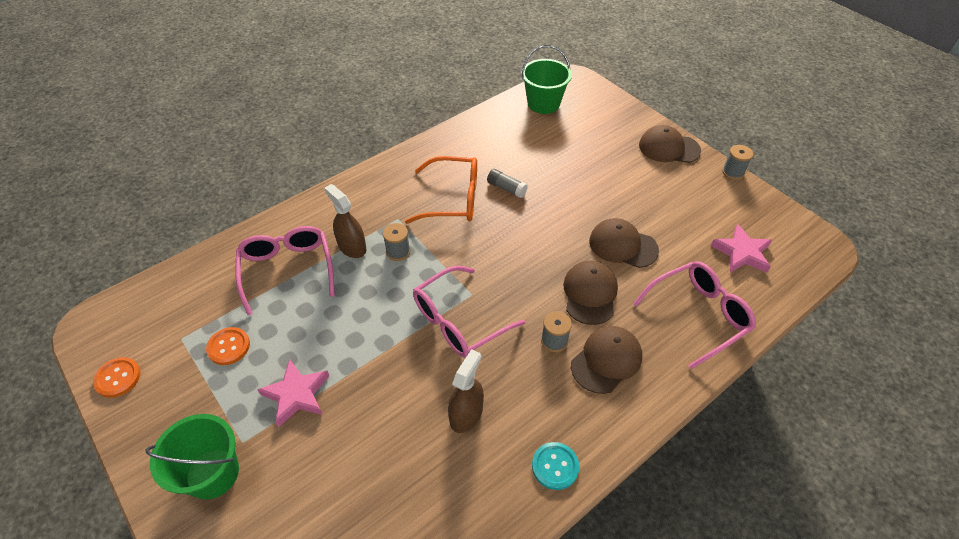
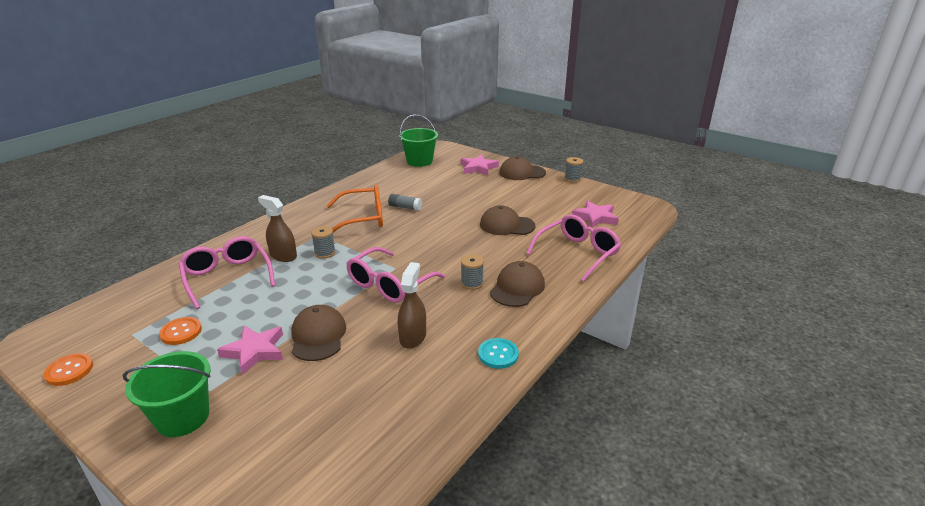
camera: 15 degrees left, 20 degrees down
(590, 294) = (491, 254): brown cap -> brown cap (318, 336)
(615, 128) = (478, 168): none -> pink star

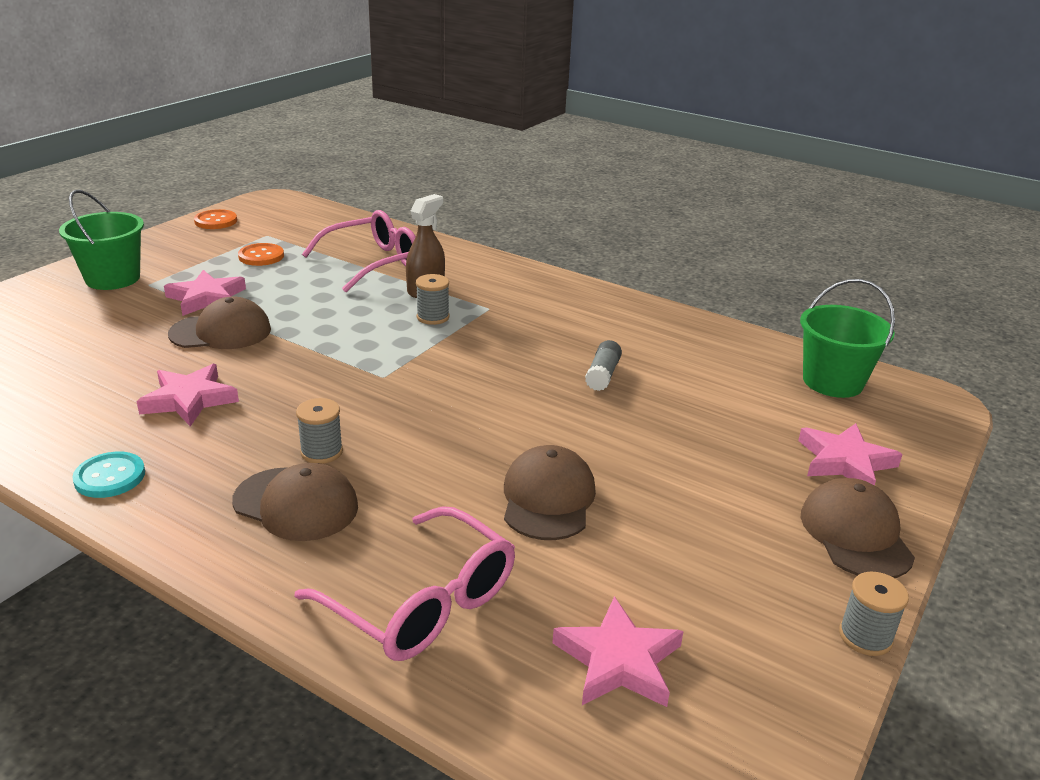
camera: 85 degrees right, 0 degrees up
(363, 218) = (551, 338): orange glasses -> none
(389, 284) = (334, 374): pink glasses -> none
(413, 337) = (189, 400): brown spray bottle -> pink star

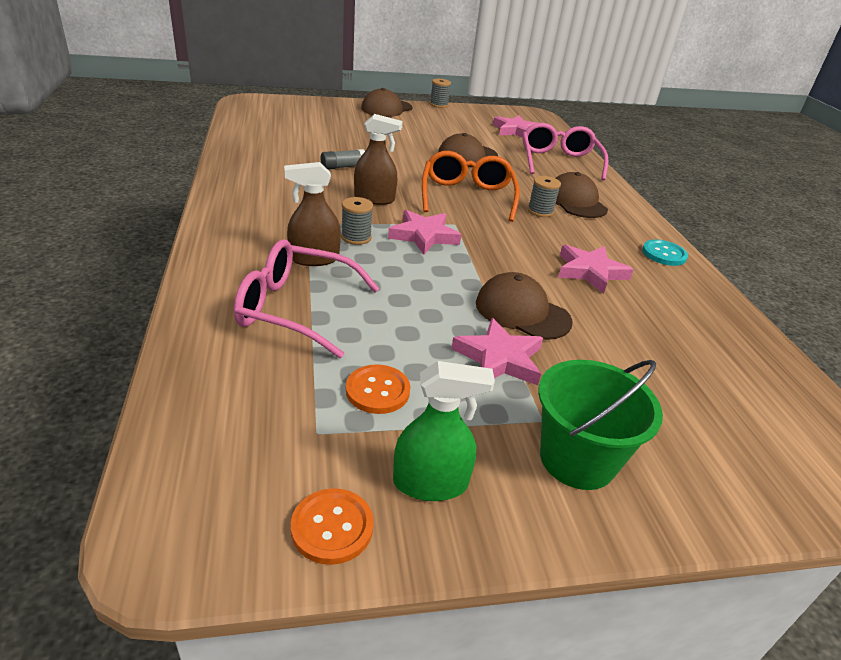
camera: 135 degrees left, 5 degrees up
(187, 244) = (430, 483): none -> green spray bottle
(428, 420) = (467, 196): none -> orange glasses
(496, 358) = (374, 199): none -> brown spray bottle
(832, 382) = (259, 119): green bucket -> none
(845, 462) = (337, 112): pink star -> pink star (424, 236)

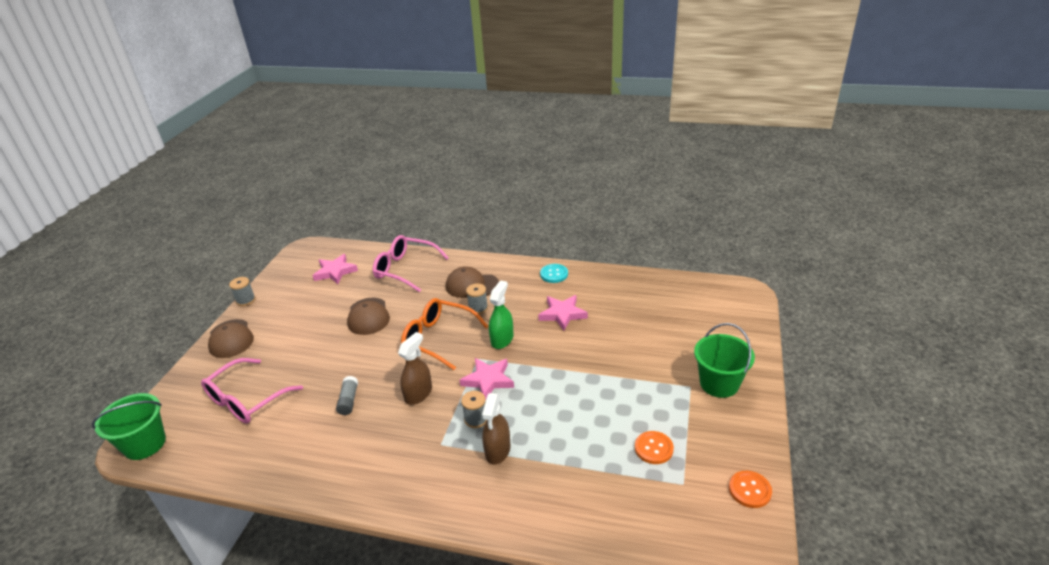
camera: 60 degrees left, 0 degrees up
(252, 104) = (145, 444): none -> green bucket
(295, 309) = (560, 473): pink glasses -> pink glasses (246, 400)
(430, 483) = (726, 444): green spray bottle -> green spray bottle (502, 339)
(499, 358) = (637, 386): pink star -> none
(522, 312) = (595, 361): brown cap -> none

